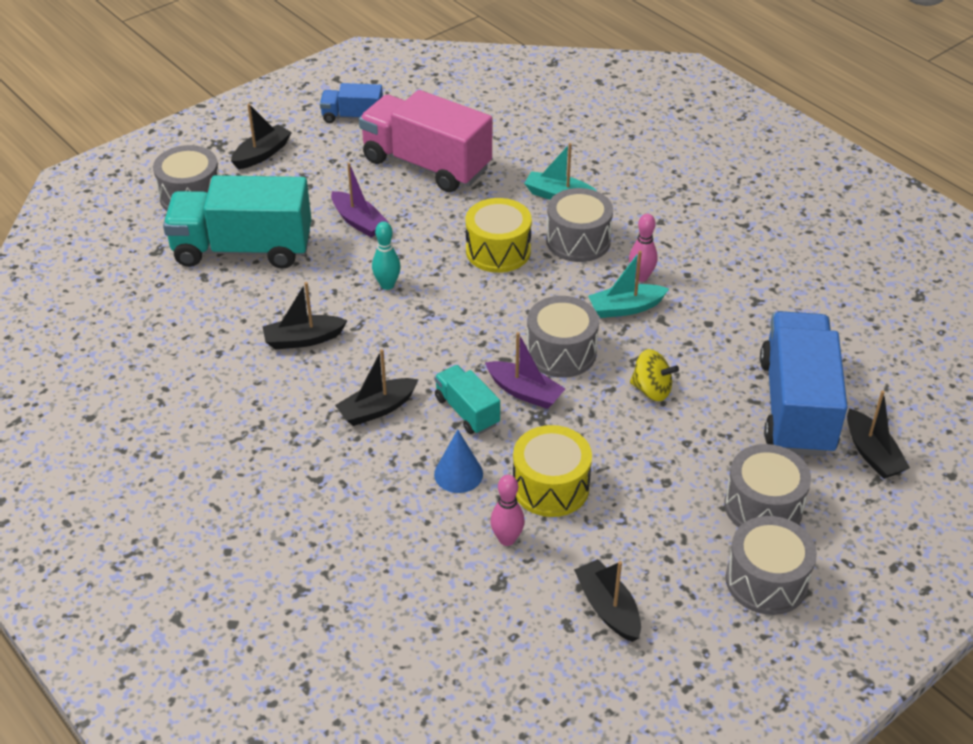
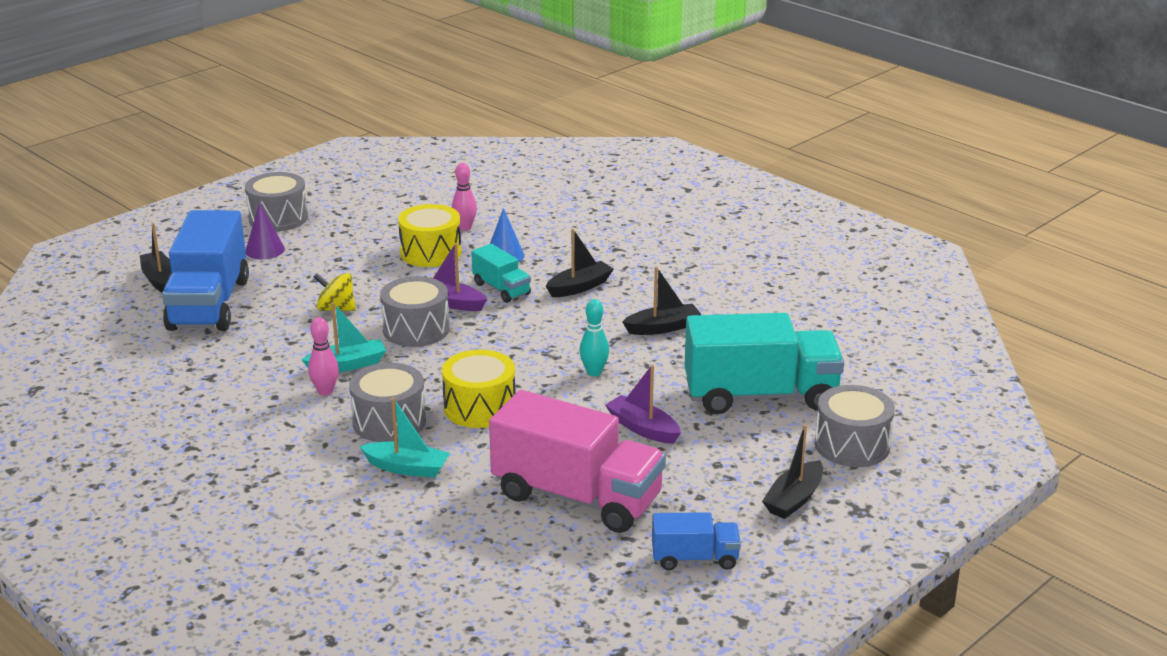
camera: 175 degrees right, 15 degrees down
(608, 608) = (394, 203): black boat -> none
(763, 506) = (265, 250): grey drum -> purple cone

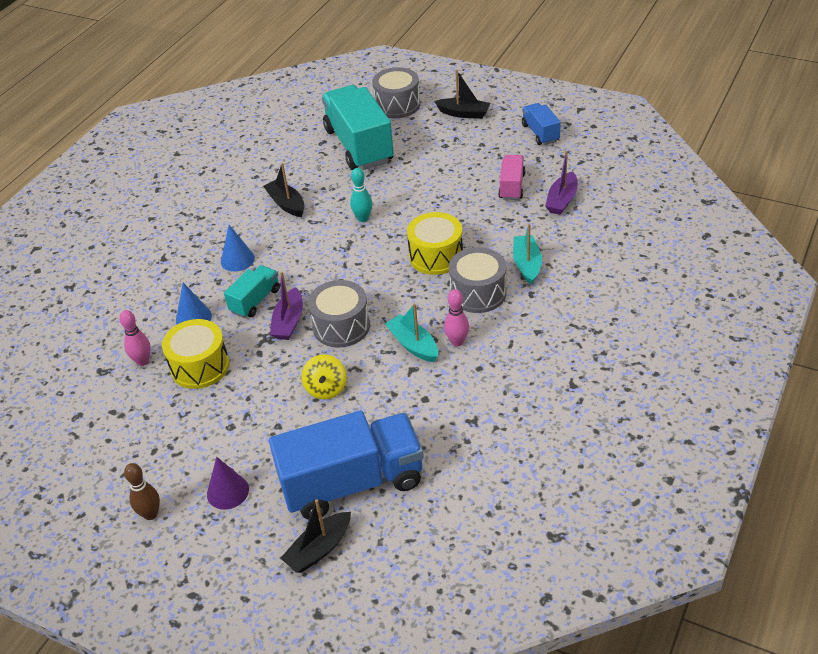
camera: 105 degrees left, 15 degrees up
(278, 218) = (150, 514): grey drum -> brown bowling pin
(577, 497) = (511, 186): pink truck -> pink truck, size x0.49
(579, 287) = (237, 260): black boat -> blue cone
(643, 428) = (422, 181): purple boat -> purple boat (562, 200)

